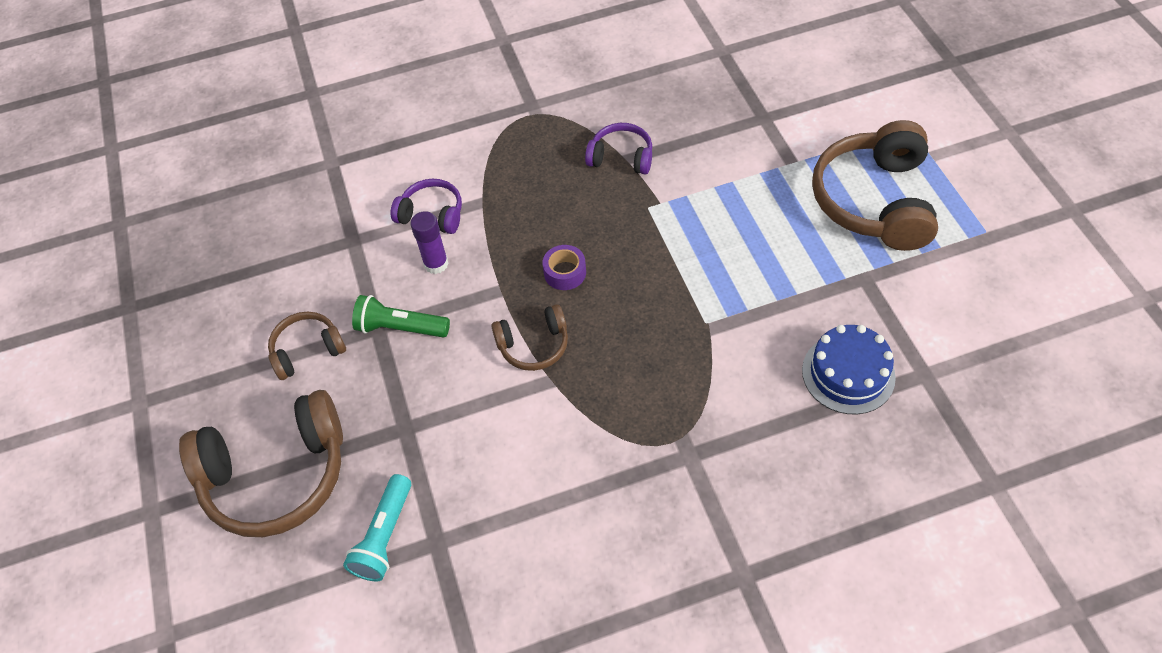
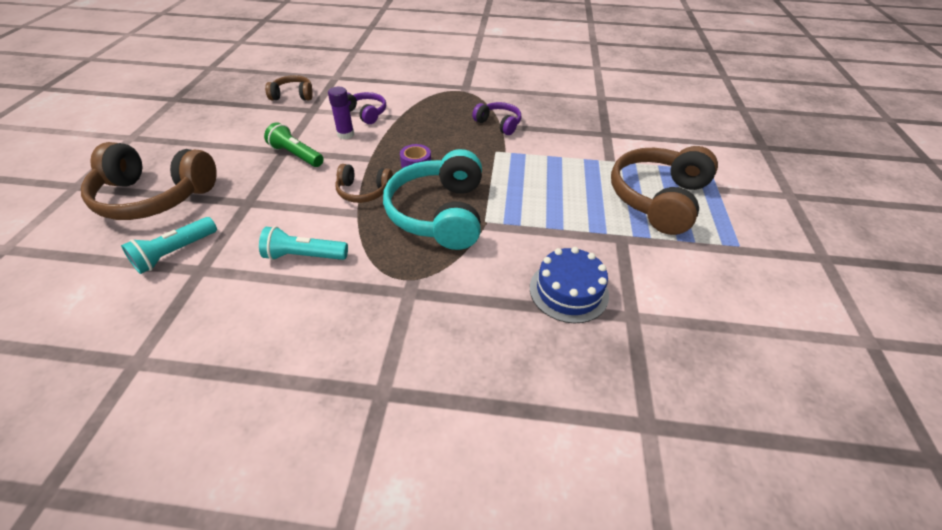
camera: 20 degrees right, 10 degrees down
(307, 350) = (237, 147): brown headphones -> brown headphones (293, 95)
(539, 466) = (304, 256): none -> turquoise flashlight
(647, 336) = (439, 213): none -> turquoise headphones

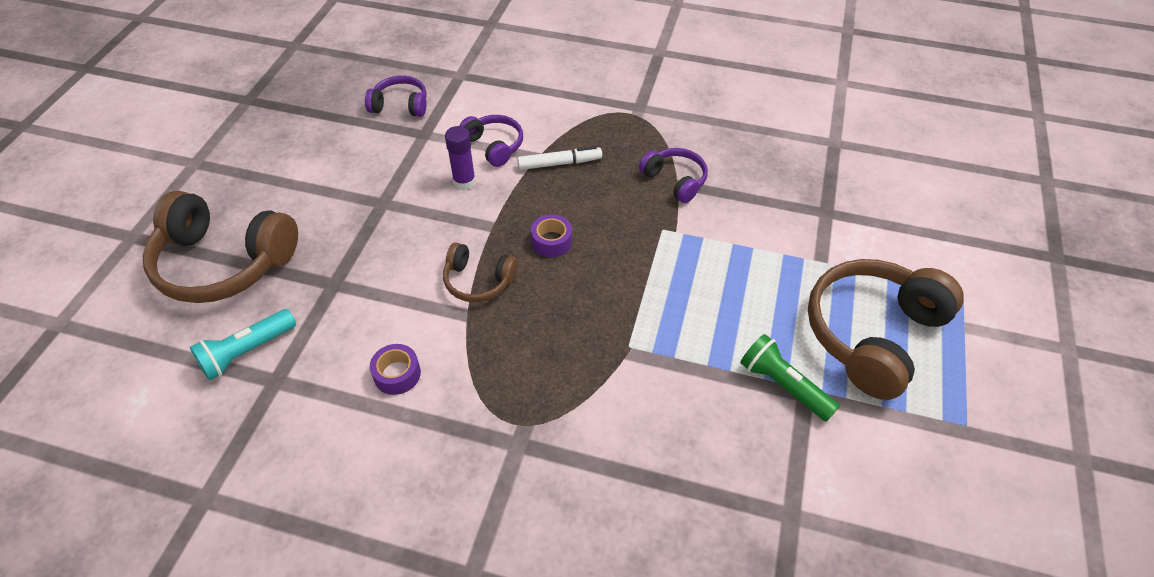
camera: 10 degrees right, 5 degrees up
(293, 95) = (400, 105): brown headphones -> purple headphones
(296, 155) = (398, 212): green flashlight -> green flashlight (783, 385)
(304, 256) = (397, 374): turquoise flashlight -> purple tape
(414, 120) = (559, 163): none -> white marker
(439, 213) = (571, 327): turquoise headphones -> none
(568, 291) = (717, 467): blue cake -> none

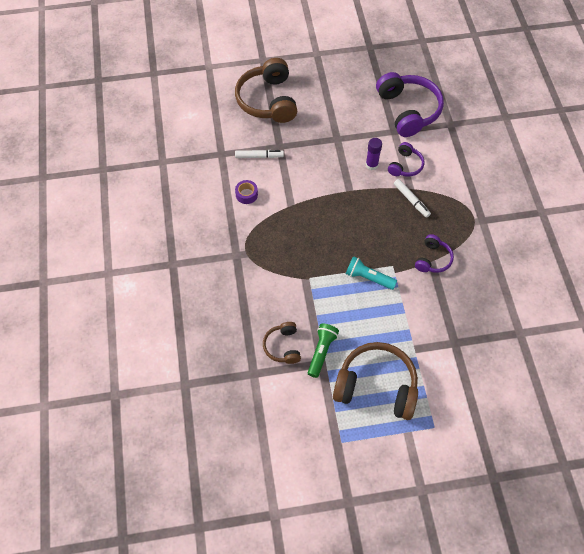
camera: 65 degrees right, 10 degrees up
(247, 352) = (229, 136): turquoise flashlight -> turquoise flashlight (368, 278)
(330, 322) = (259, 156): none -> white marker
(400, 105) = (408, 110): purple headphones -> purple headphones, size x1.93
(478, 281) = (312, 200): brown headphones -> brown headphones (283, 346)
(551, 241) = (354, 220): purple tape -> none

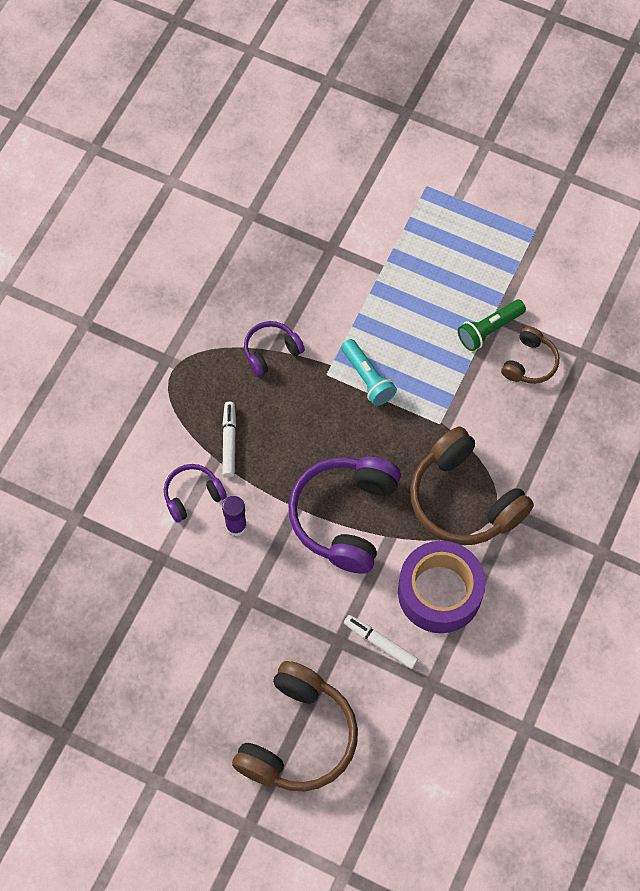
camera: 145 degrees left, 5 degrees up
(246, 194) = (439, 592): purple tape -> purple tape, size x2.31
(376, 386) = (455, 258): brown headphones -> brown headphones (464, 499)
(408, 110) = (111, 578): purple headphones -> purple headphones (344, 517)

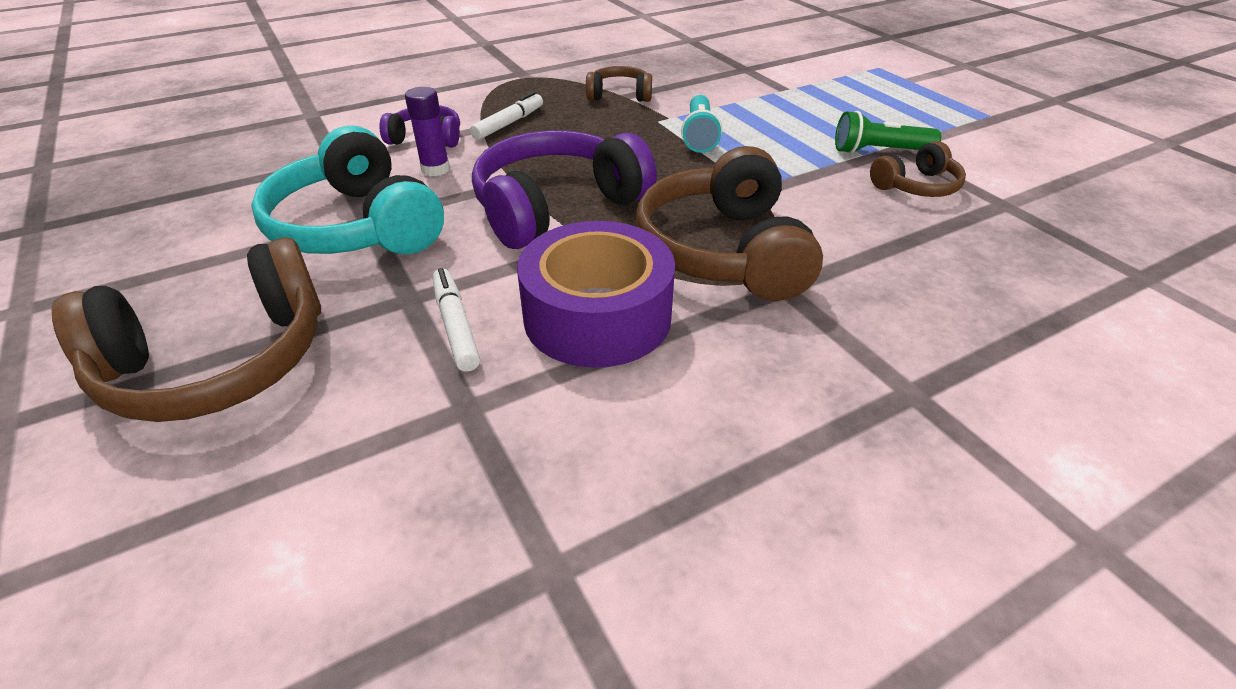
camera: 35 degrees right, 25 degrees down
(250, 608) = (357, 226): none -> turquoise headphones
(271, 351) = (619, 95): purple headphones -> brown headphones

